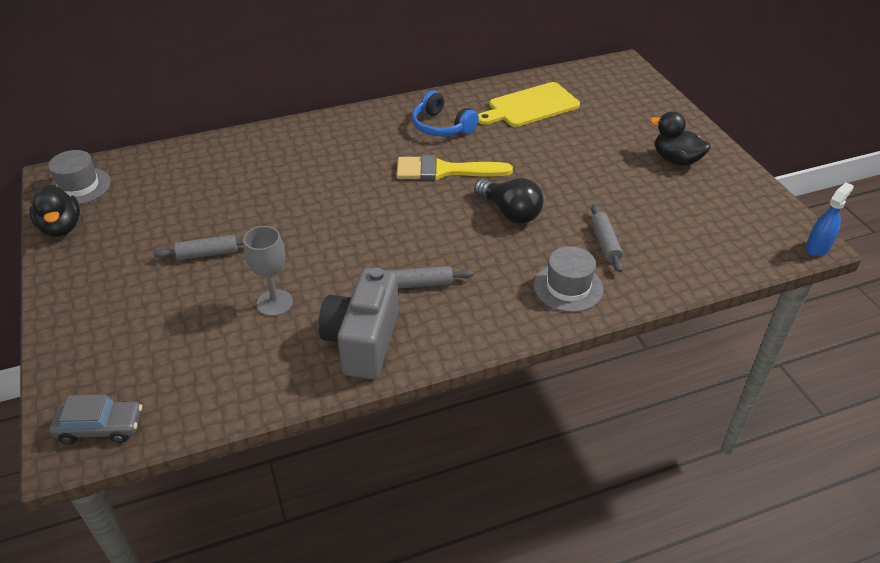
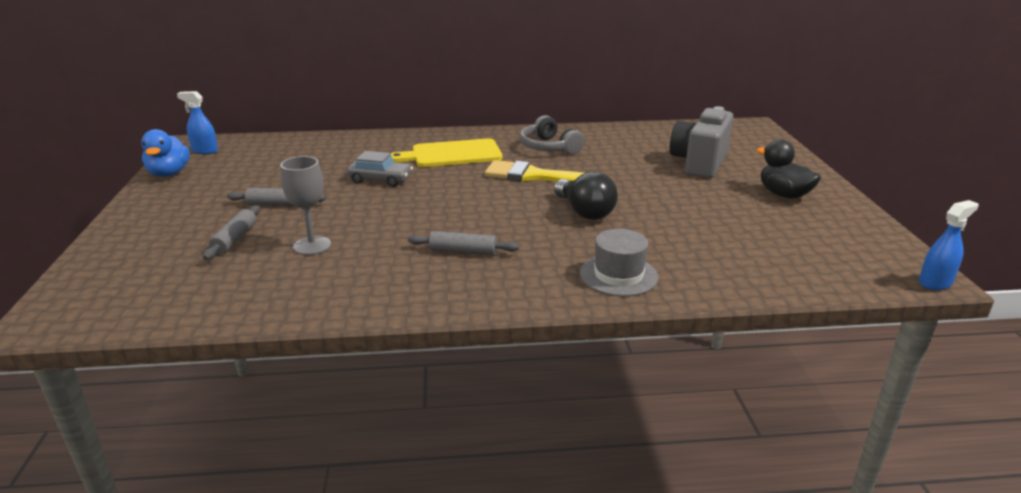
camera: 15 degrees right, 15 degrees down
(61, 227) = (169, 173): black duck -> blue duck
(79, 186) = (204, 151): grey hat -> blue spray bottle
(100, 427) = (84, 311): grey car -> grey car (381, 179)
(363, 341) = (377, 286): grey camera -> grey camera (699, 163)
(441, 126) = (549, 147): blue headphones -> grey headphones
(530, 106) = (644, 143): yellow cutting board -> yellow cutting board (452, 154)
(605, 243) = (676, 246): grey rolling pin -> grey rolling pin (235, 239)

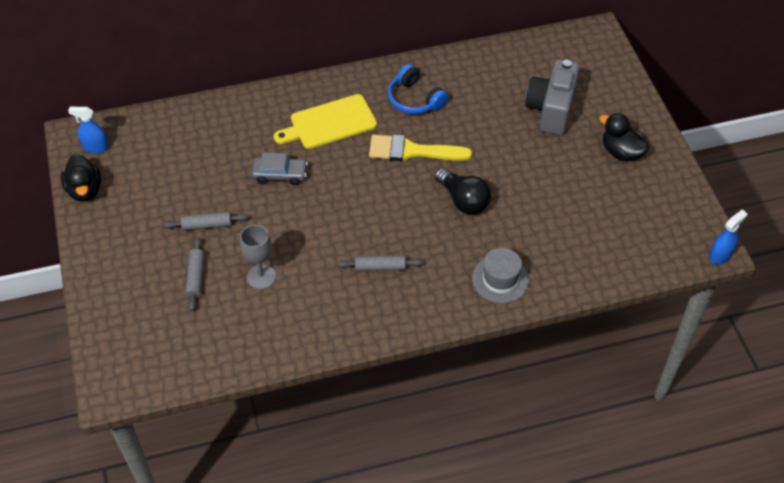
camera: 10 degrees left, 25 degrees up
(169, 173) = (85, 190): blue duck -> black duck
(549, 147) = (414, 99): grey headphones -> blue headphones

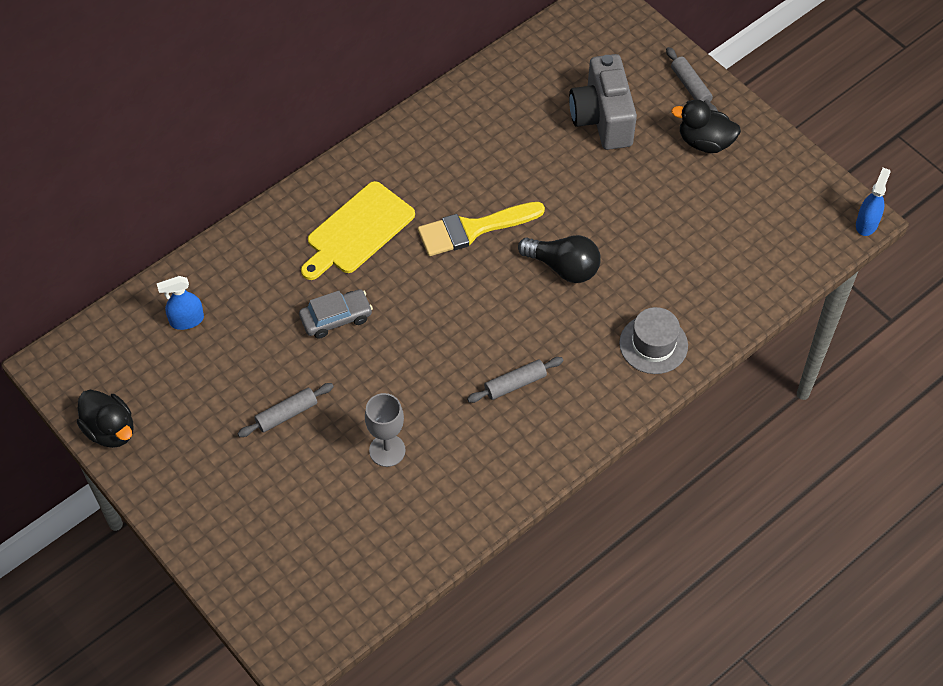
camera: 25 degrees left, 5 degrees up
(95, 147) = (89, 371): blue spray bottle -> blue spray bottle (186, 320)
(196, 277) = (311, 482): grey rolling pin -> grey rolling pin (690, 86)
(414, 99) = (440, 163): blue headphones -> none

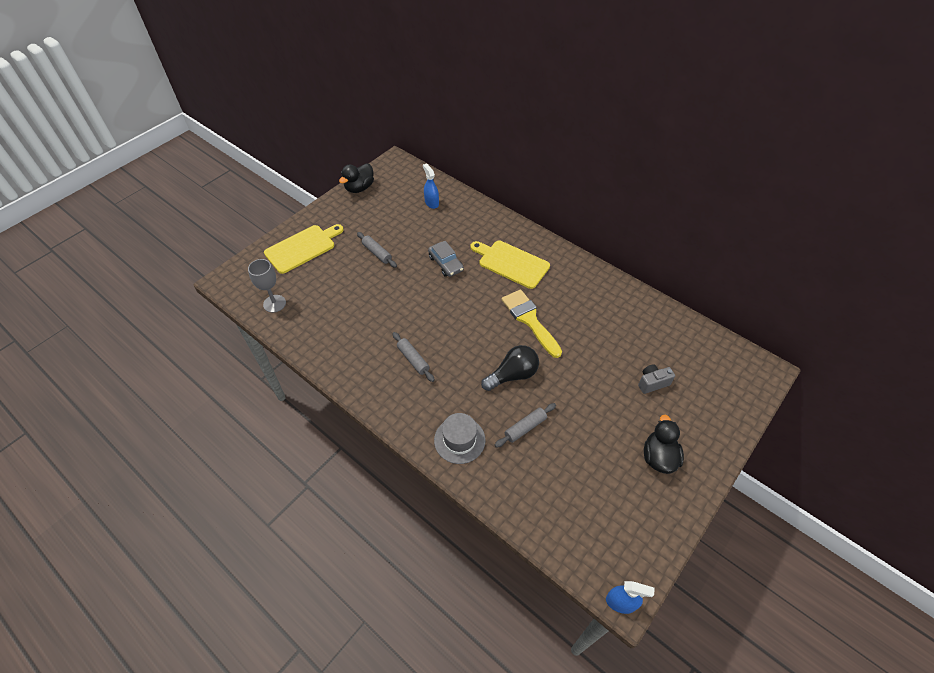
camera: 80 degrees right, 5 degrees down
(243, 529) = (302, 248): none -> yellow cutting board
(387, 450) = (357, 301): grey goblet -> grey goblet (274, 303)
(563, 267) = (512, 375): black light bulb -> black light bulb turned 135 degrees counterclockwise
(602, 119) = (652, 383): grey camera -> grey camera, size x0.50
(690, 86) = (711, 440): grey rolling pin -> grey rolling pin (525, 428)

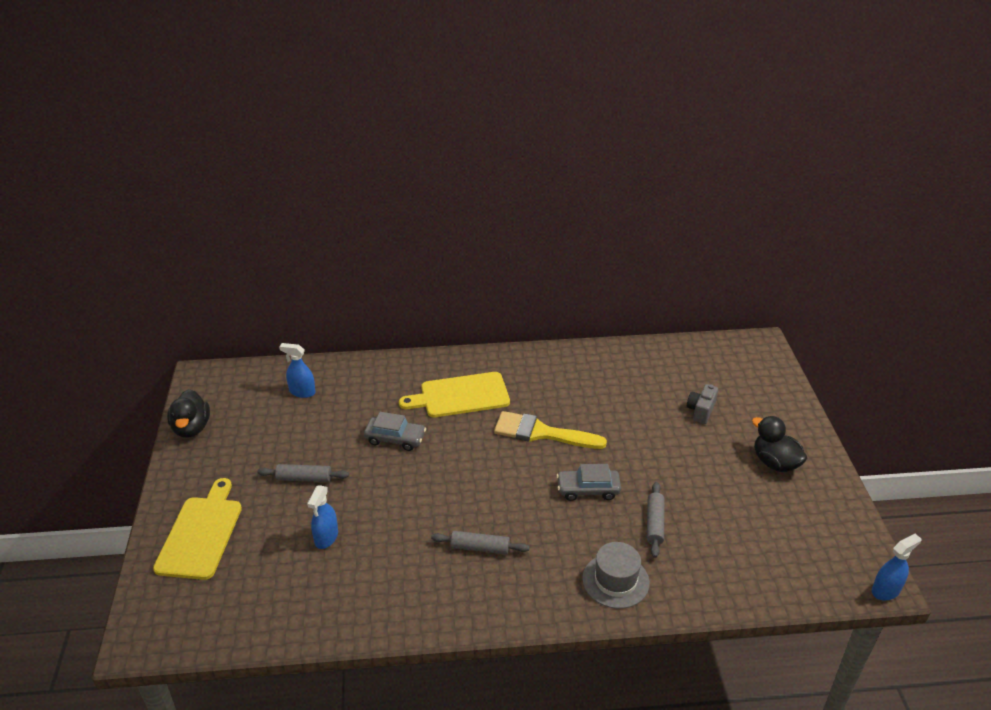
camera: 45 degrees left, 15 degrees down
(274, 303) = (245, 614): grey goblet -> none
(350, 293) = (326, 537): none -> blue spray bottle
(512, 375) = (588, 489): black light bulb -> grey car

